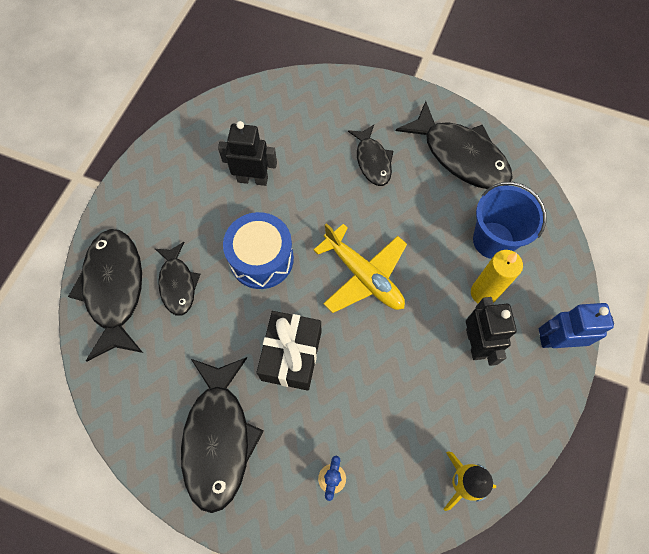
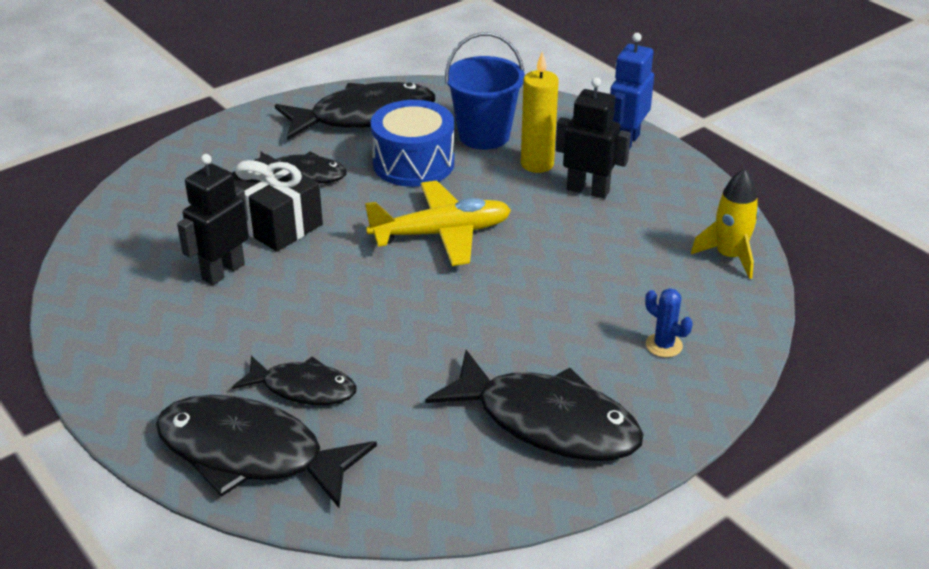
camera: 60 degrees left, 30 degrees down
(261, 259) = (341, 303): blue drum -> blue drum (413, 163)
(291, 355) = (491, 323): black gift -> black gift (274, 222)

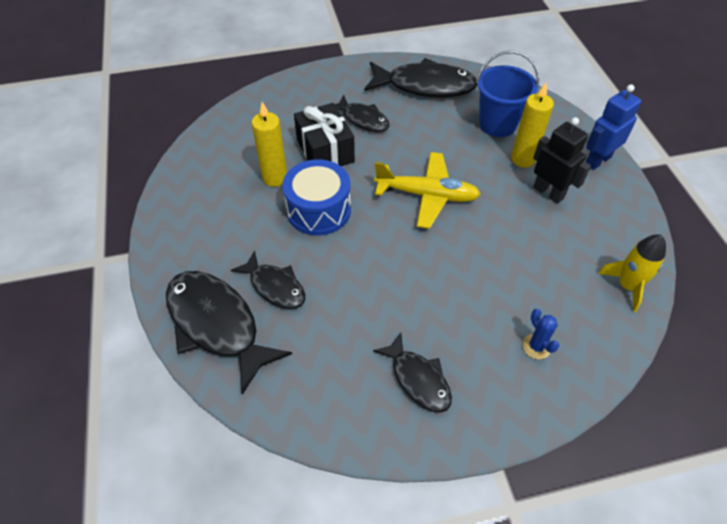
camera: 25 degrees right, 15 degrees up
(223, 271) = (275, 178): black robot -> yellow candle
(413, 163) = (438, 132): blue drum -> blue drum (318, 210)
(547, 422) = (418, 379): black fish -> black fish, size x0.58

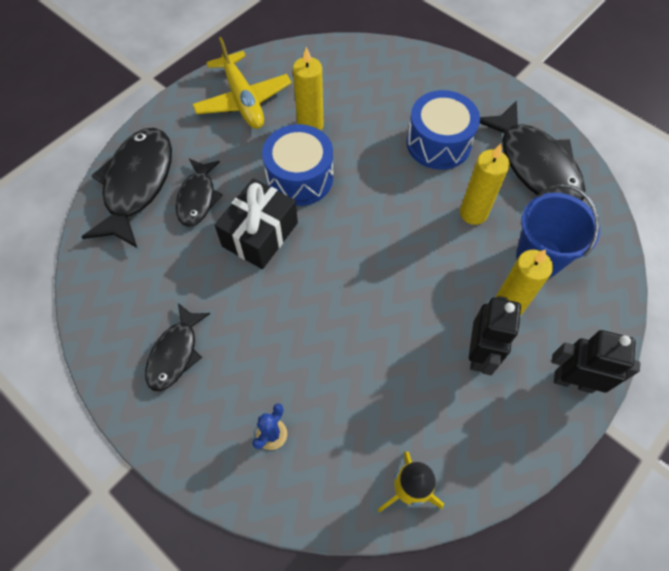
camera: 55 degrees right, 10 degrees up
(325, 151) = (372, 140): black gift -> black gift (260, 234)
(363, 119) = (438, 143): black fish -> blue drum
(427, 195) = (385, 249): yellow plane -> yellow plane (243, 100)
(437, 135) = (473, 213): none -> yellow candle
(597, 160) = (573, 381): blue robot -> black robot

